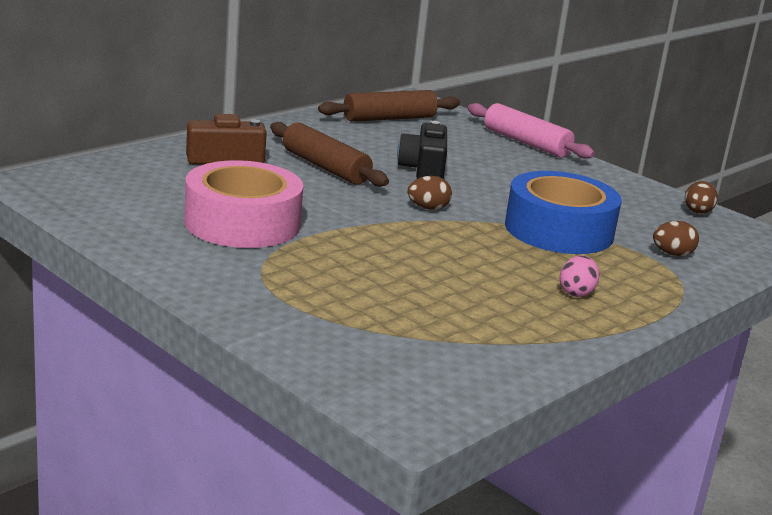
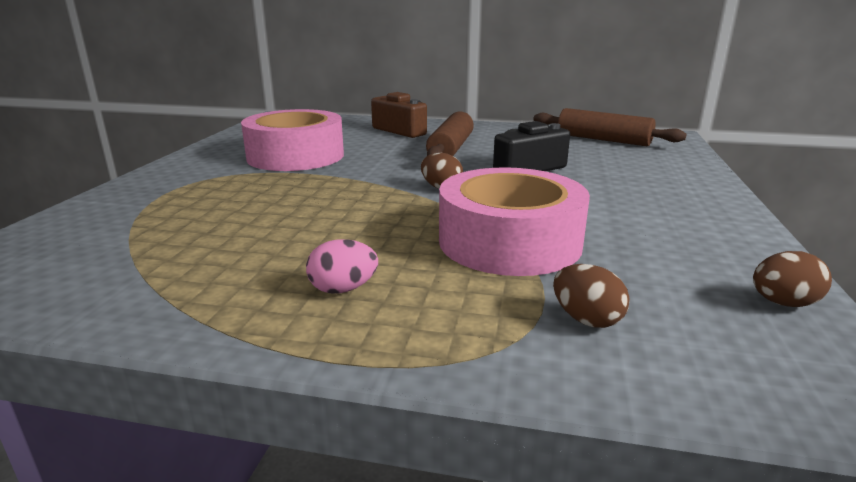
camera: 60 degrees right, 0 degrees up
(526, 143) = (703, 181): pink rolling pin -> none
(559, 230) = (509, 242): blue tape -> pink tape

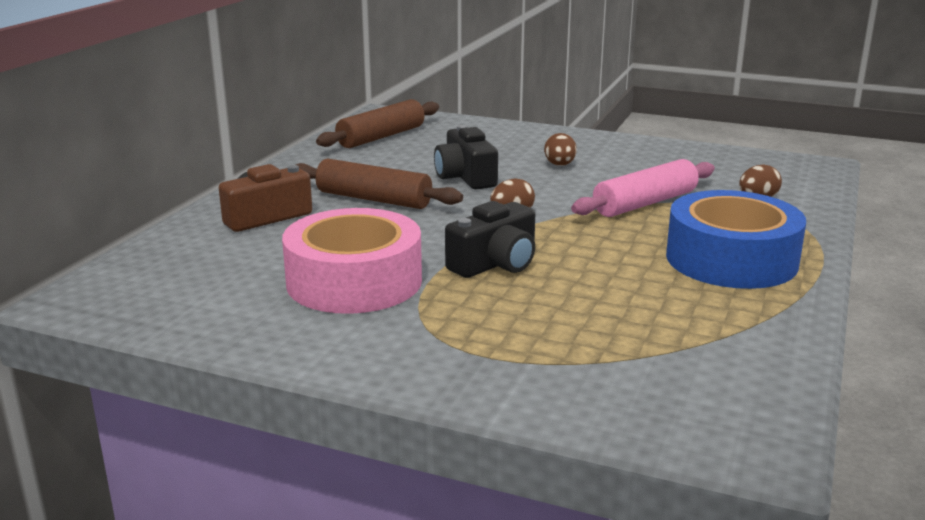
camera: 80 degrees left, 0 degrees up
(327, 188) = (495, 263): none -> black camera
(343, 289) = (731, 259): pink egg -> blue tape
(509, 242) = (645, 203): pink tape -> pink rolling pin
(783, 303) = (729, 156): brown egg -> brown egg (560, 165)

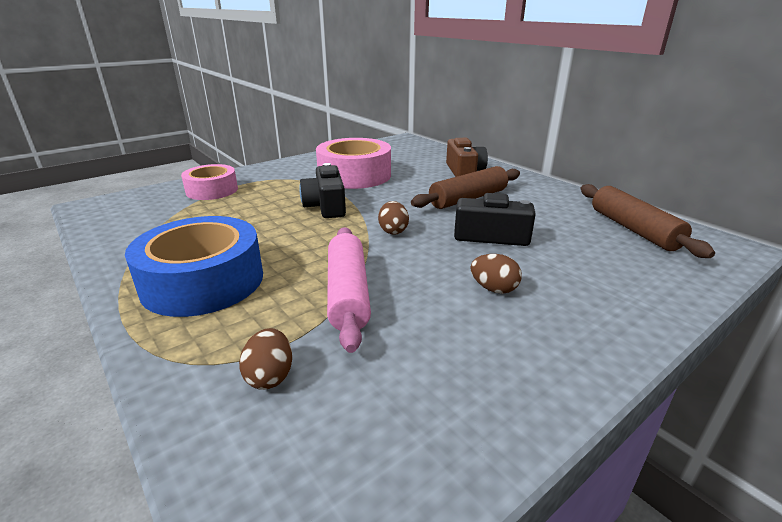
camera: 120 degrees right, 5 degrees up
(553, 370) = (212, 190): none -> pink tape

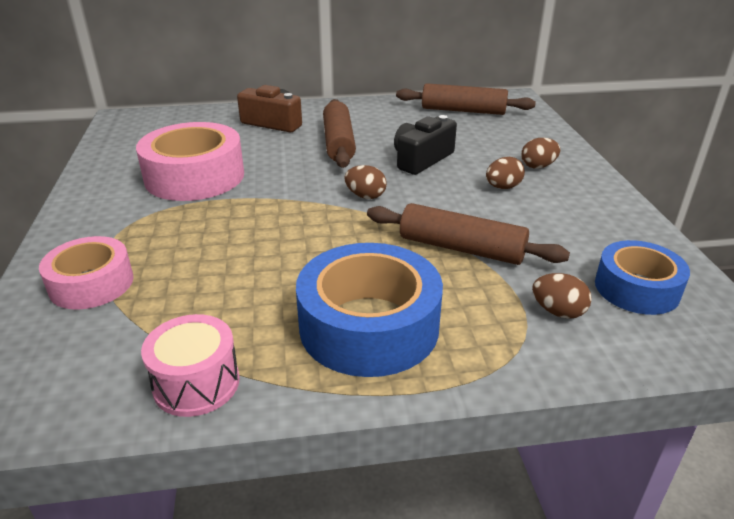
camera: 60 degrees left, 5 degrees up
(123, 244) = (196, 383): none -> pink drum
(326, 206) = (262, 214): black camera -> none
(347, 293) = (461, 248): pink rolling pin -> brown rolling pin
(357, 435) = (636, 288): none -> blue tape
(576, 300) = (538, 166): none -> brown egg

